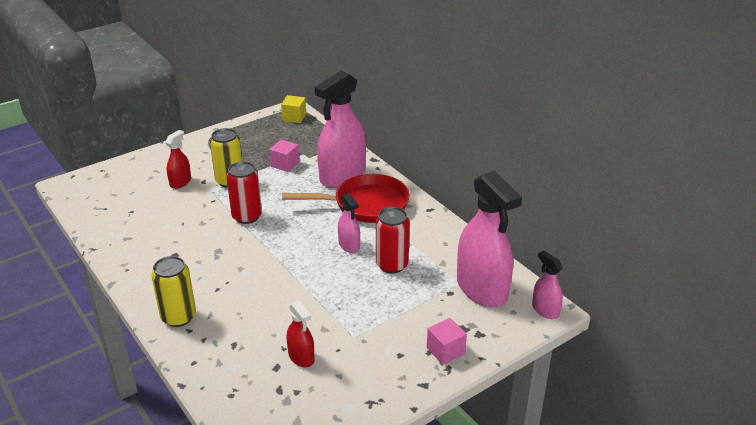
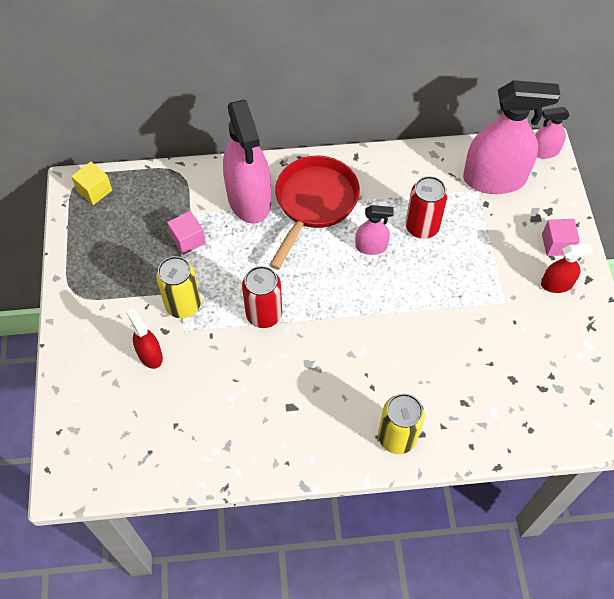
camera: 60 degrees left, 25 degrees up
(301, 357) = (510, 354): red spray bottle -> red spray bottle (556, 284)

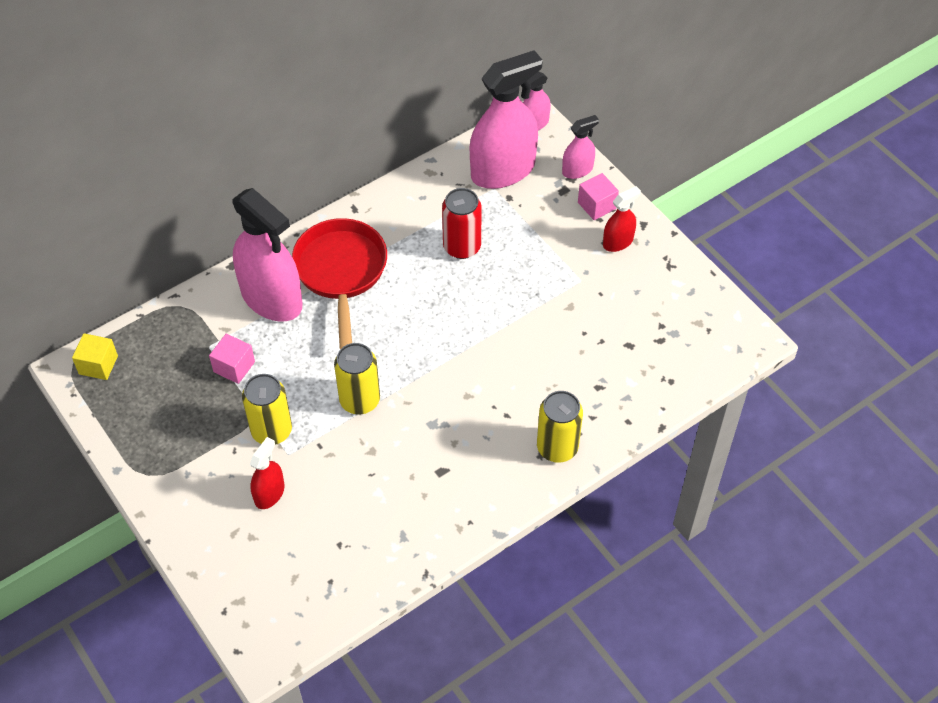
camera: 30 degrees left, 5 degrees down
(150, 355) = (269, 494): red spray bottle -> red spray bottle turned 90 degrees clockwise
(264, 314) = (359, 400): red can -> yellow can
(371, 246) = (424, 288): pink spray bottle -> pink spray bottle (577, 170)

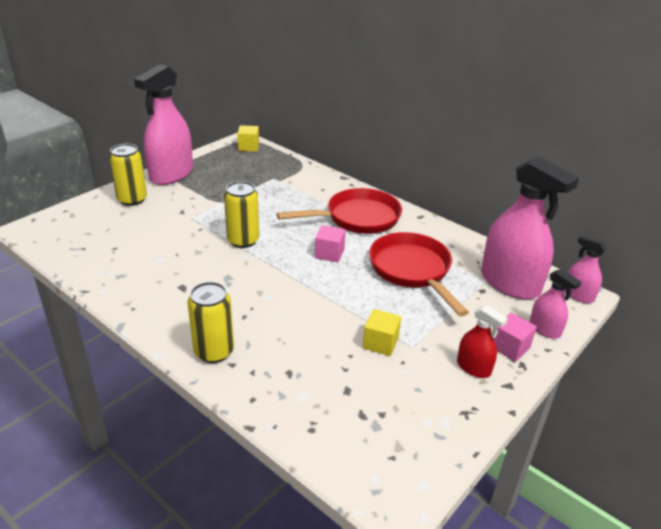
camera: 75 degrees right, 20 degrees down
(234, 367) = (259, 189): pink cube -> pink cube (329, 253)
(269, 494) = (157, 215): red spray bottle -> none
(271, 298) = (321, 194): pink spray bottle -> pink spray bottle (171, 174)
(271, 431) = (210, 209): yellow can -> yellow can (132, 199)
(462, 247) = (412, 271): red can -> red pan
(571, 304) = (380, 343): none -> yellow cube

